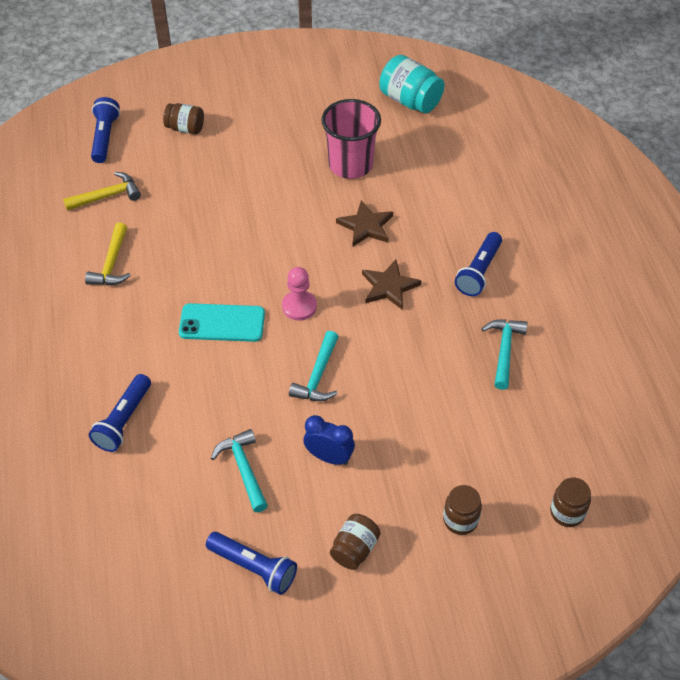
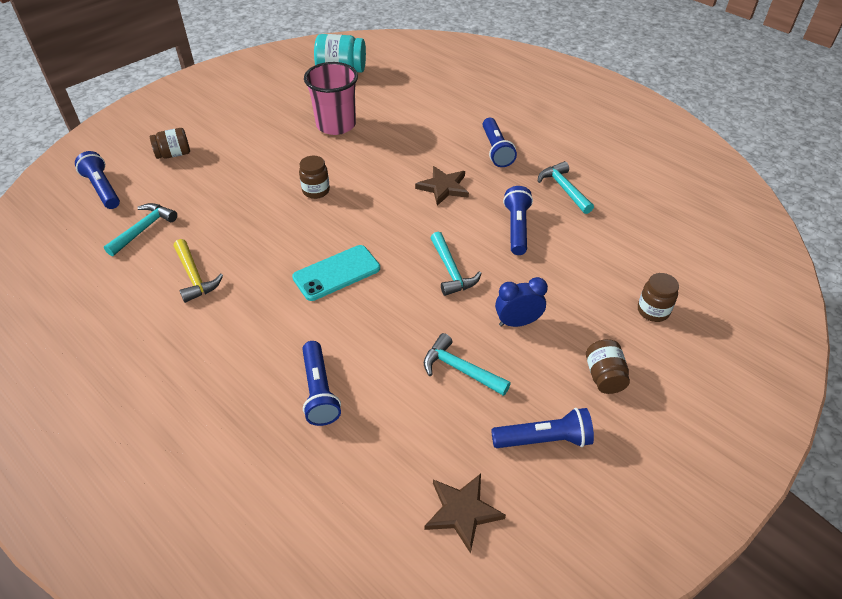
camera: 35 degrees left, 5 degrees down
(107, 196) = (144, 229): yellow hammer -> turquoise hammer
(299, 306) = (388, 231): pink pawn -> none
(366, 226) = (387, 157): brown star -> brown star (462, 511)
(416, 367) = (517, 228): none -> blue flashlight
(567, 512) = (711, 266): brown jar -> brown jar (316, 191)

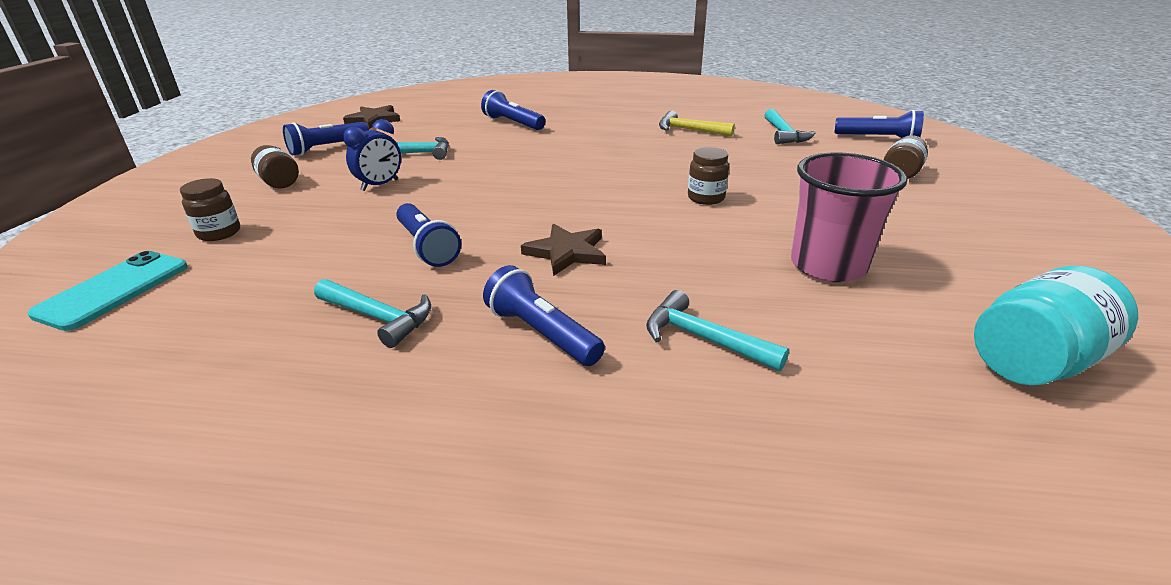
camera: 145 degrees right, 15 degrees down
(336, 273) = (584, 162): turquoise phone -> turquoise phone (114, 290)
(451, 271) = (476, 193): turquoise hammer -> turquoise hammer (703, 338)

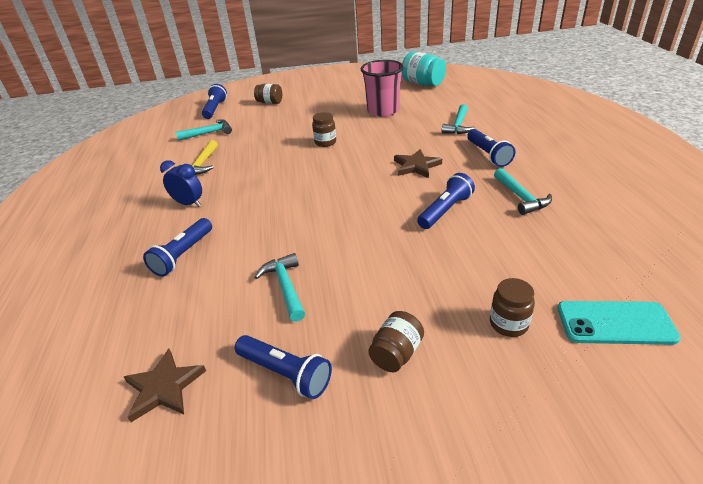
camera: 105 degrees left, 5 degrees up
(379, 318) = (521, 197): turquoise hammer -> turquoise hammer turned 150 degrees clockwise
(380, 185) = (368, 275): blue clock -> blue clock (189, 204)
(542, 333) = (488, 155): blue flashlight -> blue flashlight turned 45 degrees counterclockwise

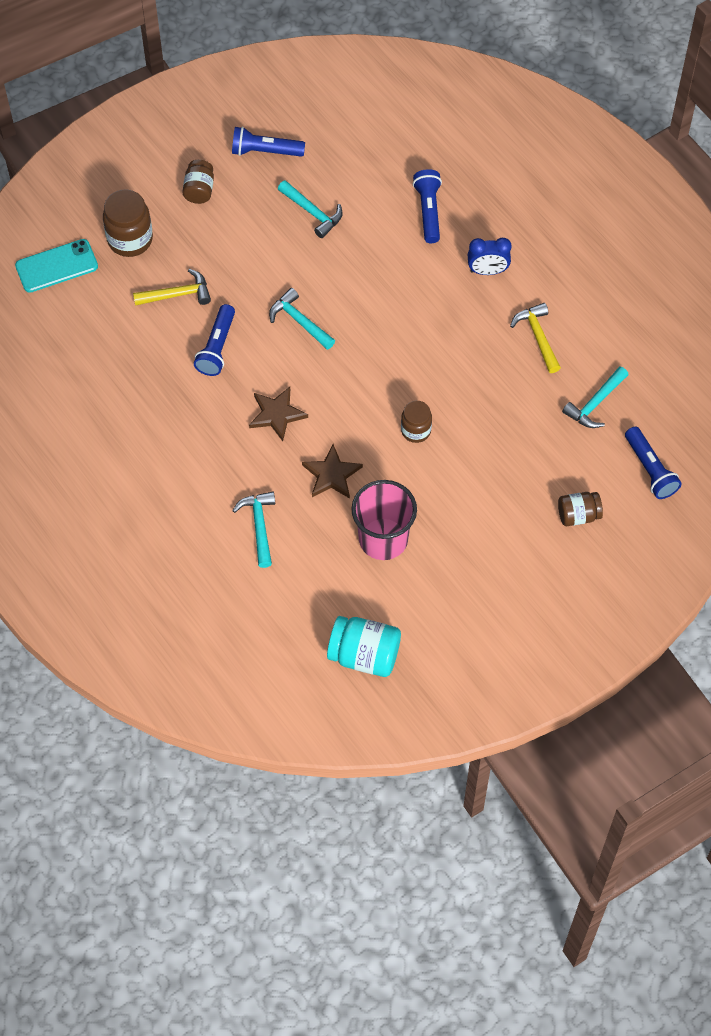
camera: 150 degrees right, 25 degrees up
(164, 387) = (337, 115): brown star -> brown star (331, 475)
(467, 256) = (177, 294): none -> yellow hammer
(488, 155) = (201, 464): blue flashlight -> none
(508, 324) = (130, 239): brown jar -> brown jar, size x1.59
(521, 197) = (148, 392): turquoise hammer -> turquoise hammer (299, 321)

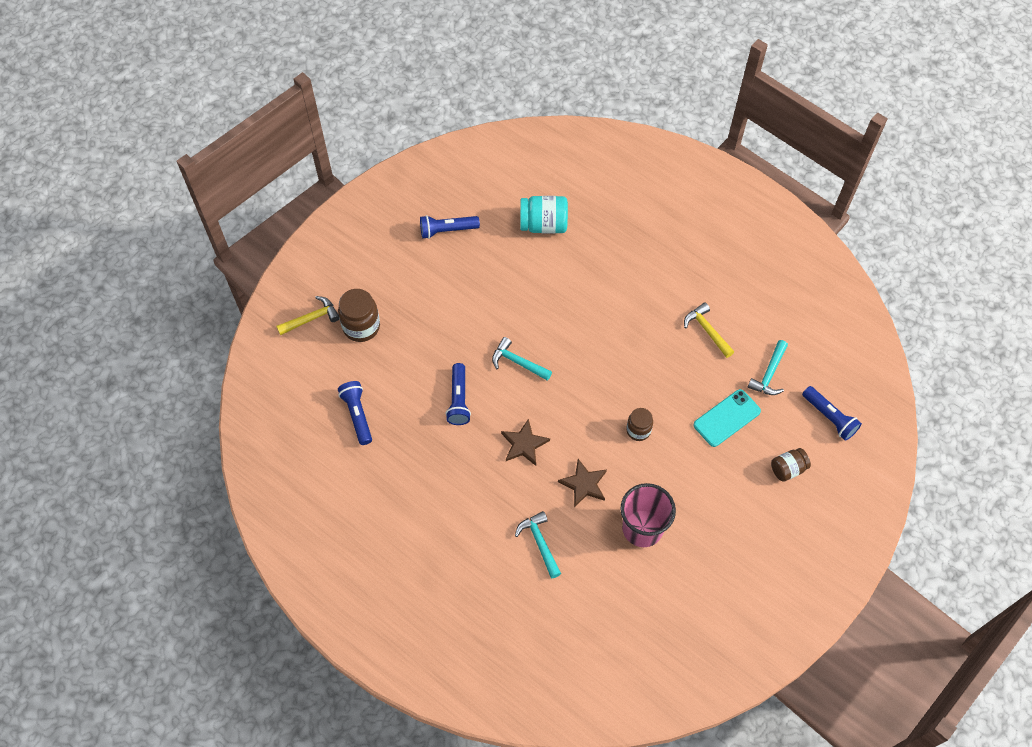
camera: 15 degrees left, 0 degrees up
(56, 266) = (308, 363): turquoise phone -> turquoise phone (726, 418)
(177, 294) = (413, 363): yellow hammer -> yellow hammer (312, 318)
(199, 190) = (404, 273): brown jar -> none
(313, 212) = (500, 271): turquoise hammer -> none
(364, 655) = (660, 632): turquoise jar -> turquoise jar (543, 224)
(428, 211) = (589, 249): blue flashlight -> blue flashlight (357, 415)
(487, 271) = (651, 286): blue clock -> none

